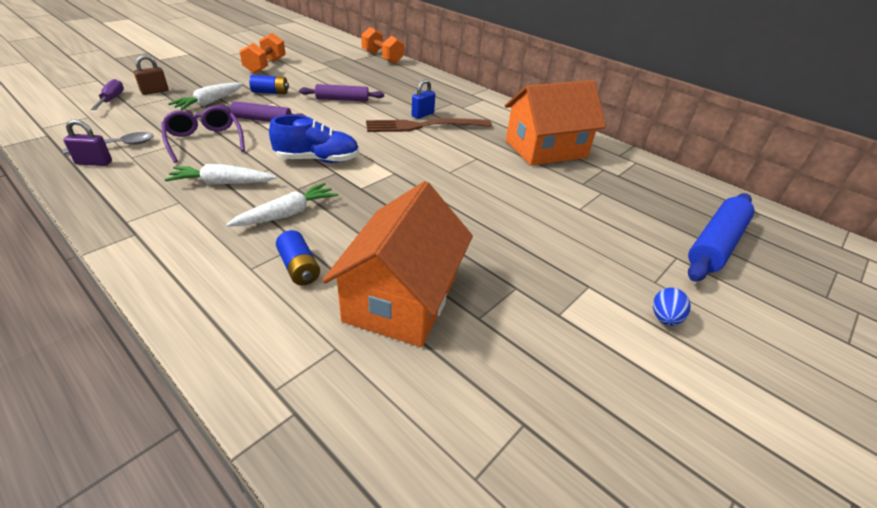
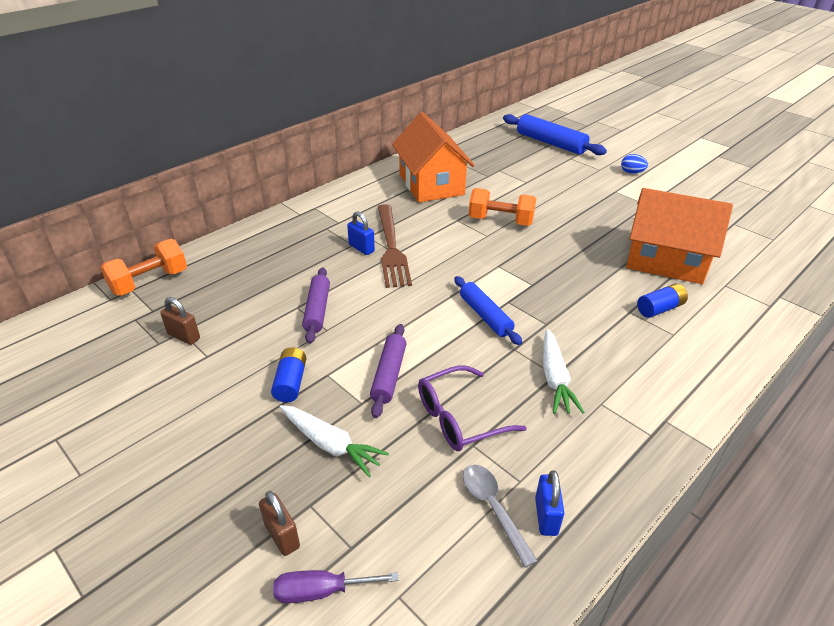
camera: 85 degrees left, 0 degrees up
(94, 163) = (546, 516): purple padlock -> blue padlock
(265, 66) = (165, 409): orange dumbbell -> orange dumbbell (500, 221)
(287, 214) = (592, 324): white carrot -> none
(318, 160) = (485, 316): blue shoe -> blue rolling pin
(326, 67) = (184, 336): none -> brown padlock

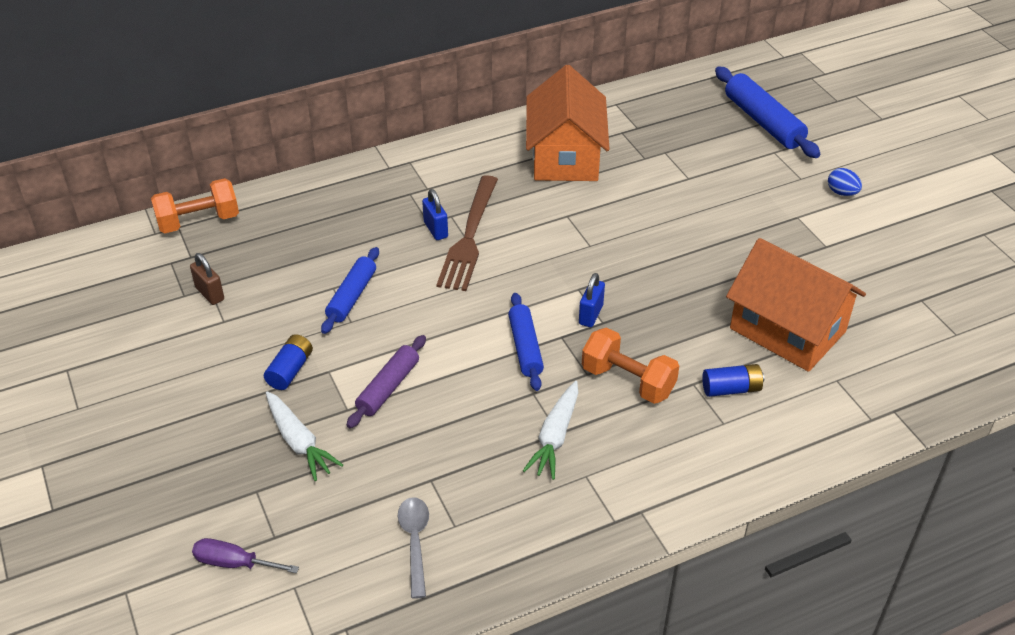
camera: 20 degrees right, 5 degrees up
(282, 535) = (222, 509): brown padlock -> none
(317, 310) = (352, 296): purple rolling pin -> blue rolling pin
(460, 417) = (434, 450): purple glasses -> none
(500, 221) = (619, 229): orange dumbbell -> orange dumbbell (628, 381)
(546, 516) = (459, 563): blue padlock -> blue padlock (590, 315)

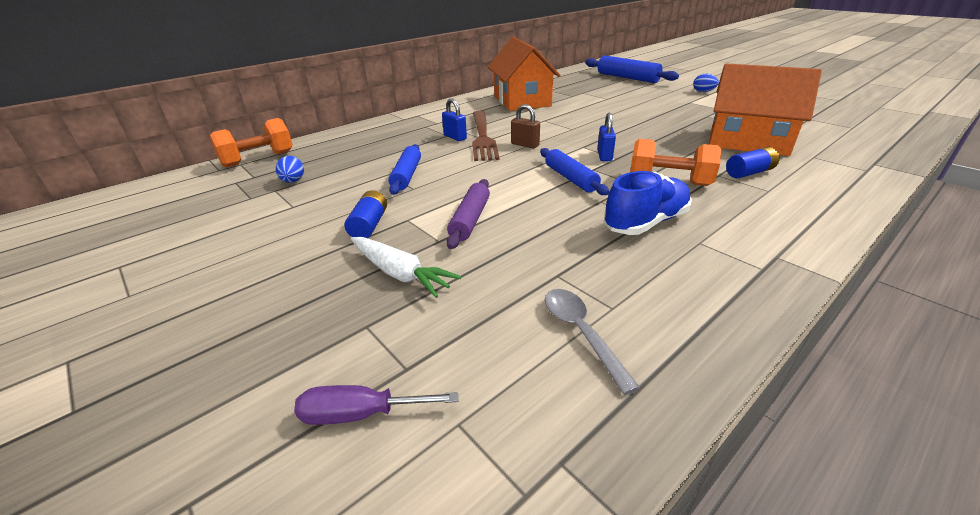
camera: 15 degrees left, 10 degrees down
(210, 294) = (275, 193): brown padlock -> brown padlock (525, 145)
(230, 276) = (293, 181): none -> blue egg
(555, 436) = (645, 222): white carrot -> blue shoe

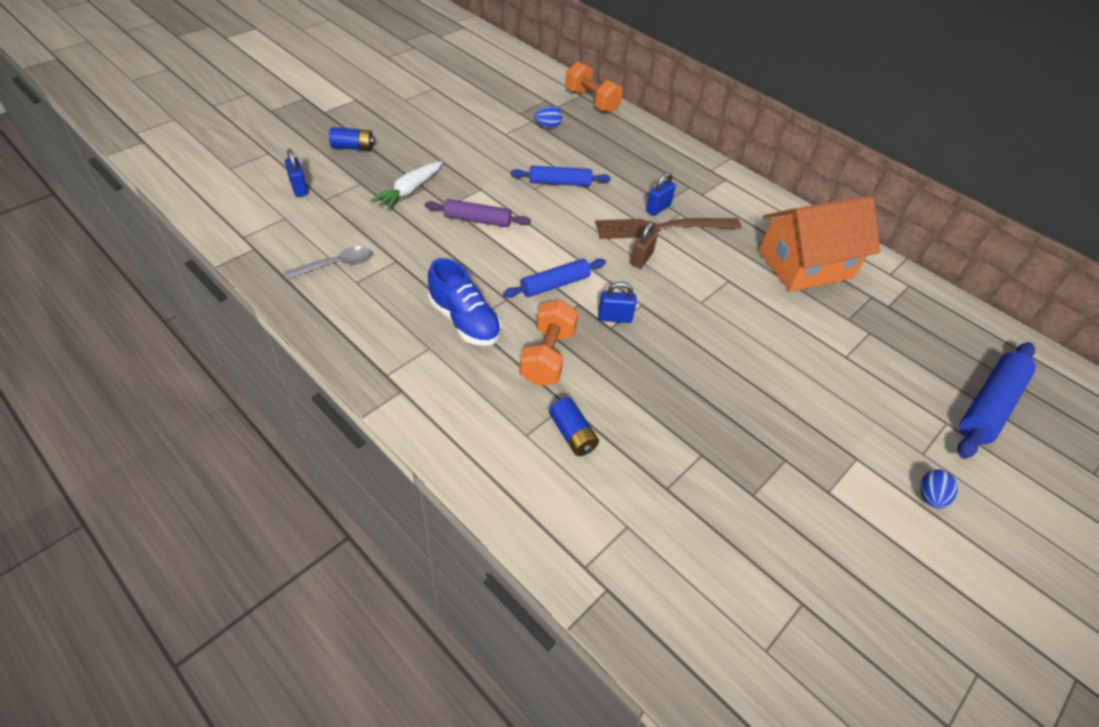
camera: 80 degrees right, 15 degrees up
(360, 414) = (299, 188): purple screwdriver -> blue padlock
(369, 225) = (473, 172): blue battery -> blue battery (353, 147)
(748, 141) = (677, 471): orange house -> none

